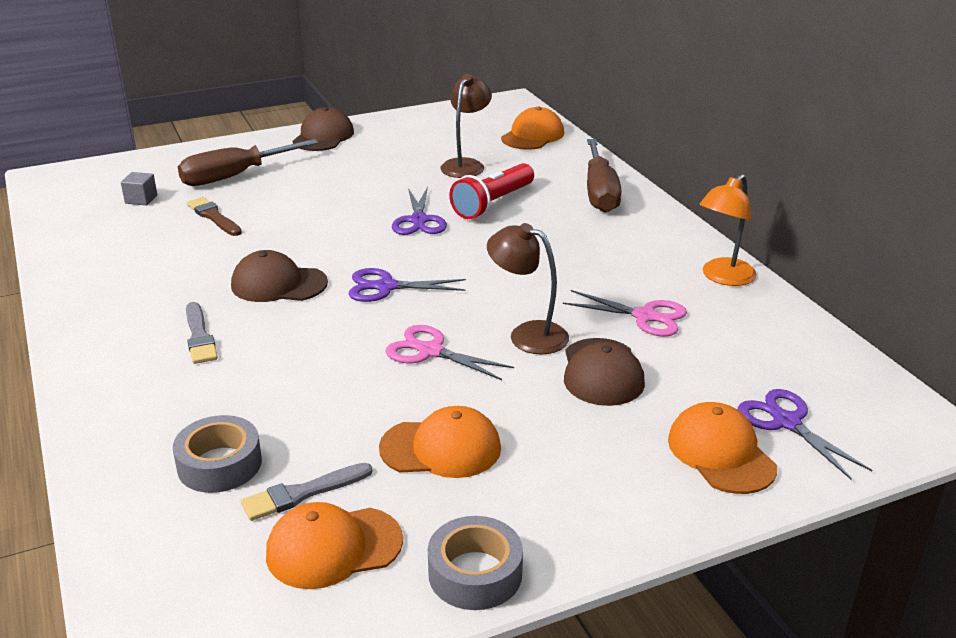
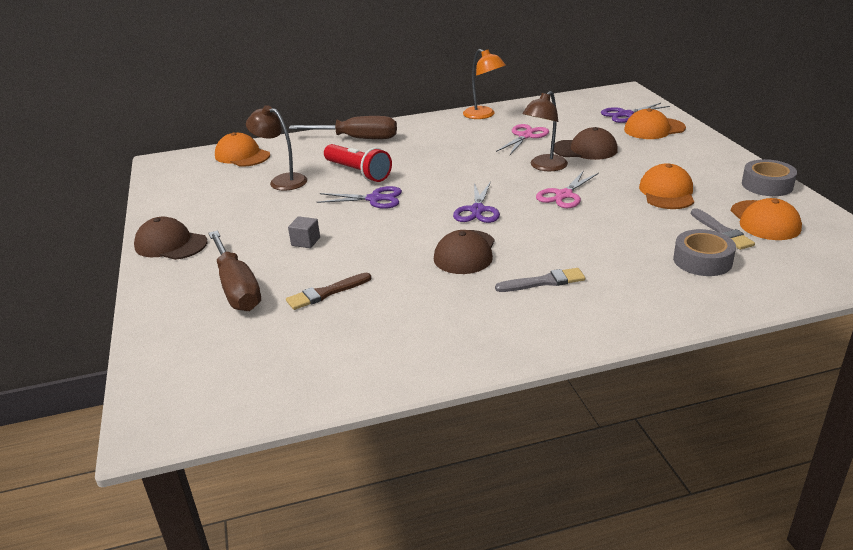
camera: 80 degrees left, 0 degrees up
(141, 199) = (262, 342): grey cube -> grey cube (305, 242)

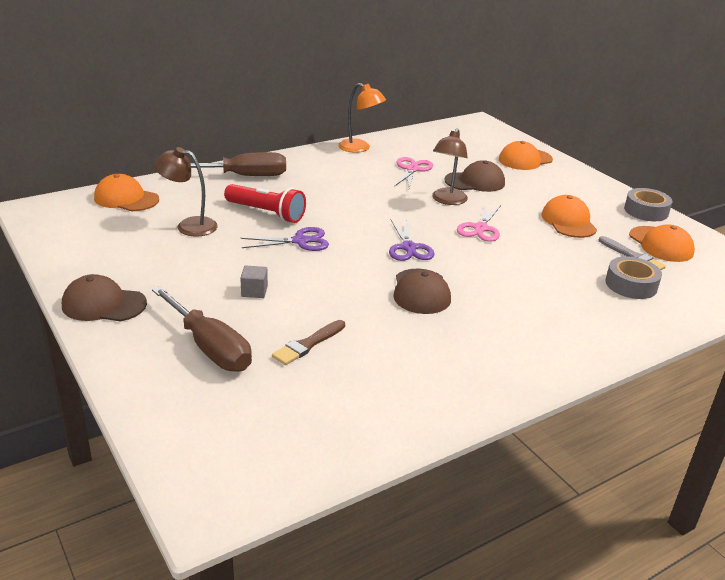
camera: 20 degrees left, 0 degrees up
(544, 282) = (509, 315): grey brush -> none
(625, 114) = (492, 145): purple scissors -> none

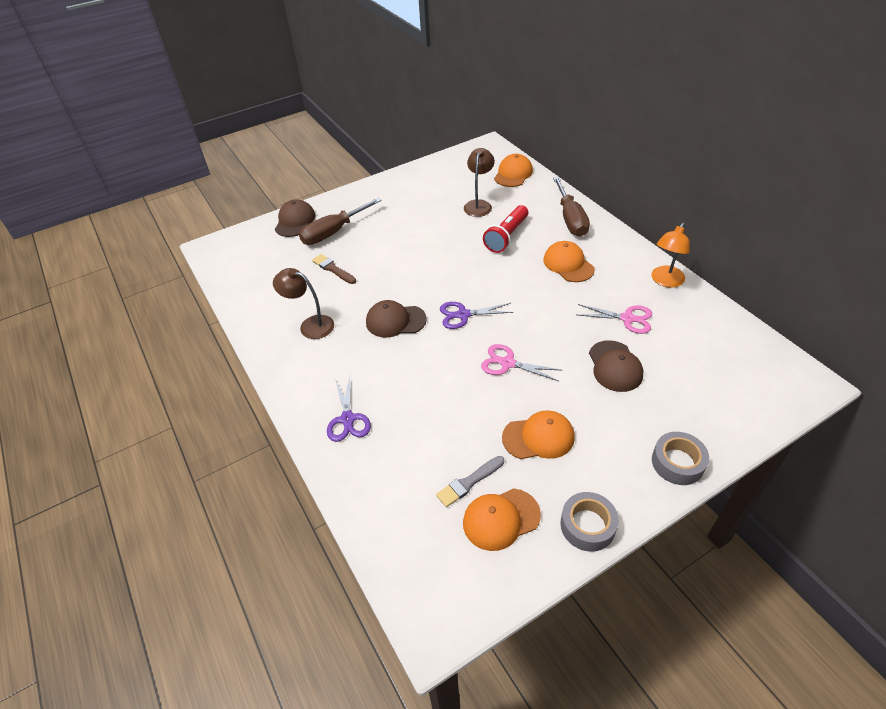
camera: 95 degrees right, 15 degrees up
(103, 304) = (378, 190): brown cap -> brown cap (295, 221)
(254, 291) = (394, 242): grey cube -> none
(300, 241) = (465, 256): purple scissors -> purple scissors (347, 419)
(447, 200) = (562, 342): brown lamp -> brown lamp (310, 325)
(525, 160) = (700, 418): orange cap -> orange cap (568, 264)
(631, 285) = (412, 468): grey tape -> grey tape (677, 462)

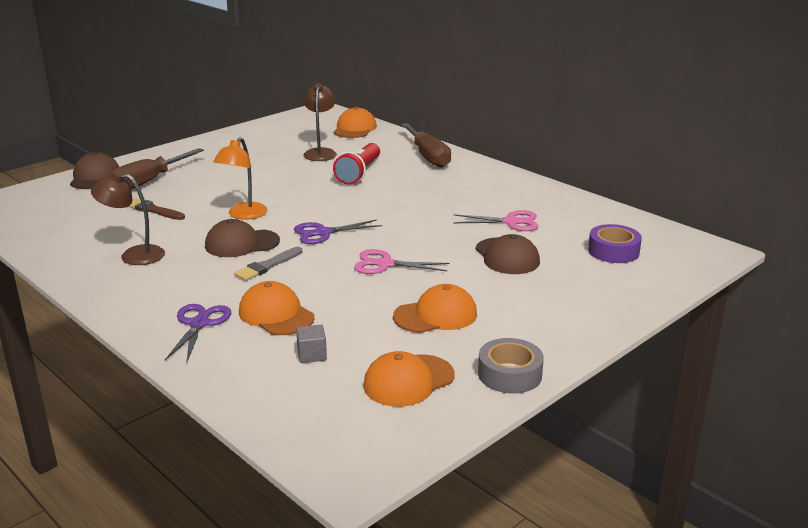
camera: 15 degrees left, 20 degrees down
(347, 419) = (199, 324): purple scissors -> purple scissors turned 150 degrees counterclockwise
(428, 472) = (312, 355): none -> grey cube
(469, 482) = (363, 357): grey brush -> grey brush (267, 266)
(568, 264) = (434, 188): orange cap -> orange cap (276, 314)
(665, 281) = (543, 193): orange lamp -> orange lamp (243, 215)
(677, 462) = (594, 318): grey tape -> none
(713, 371) = (613, 251): none -> purple tape

